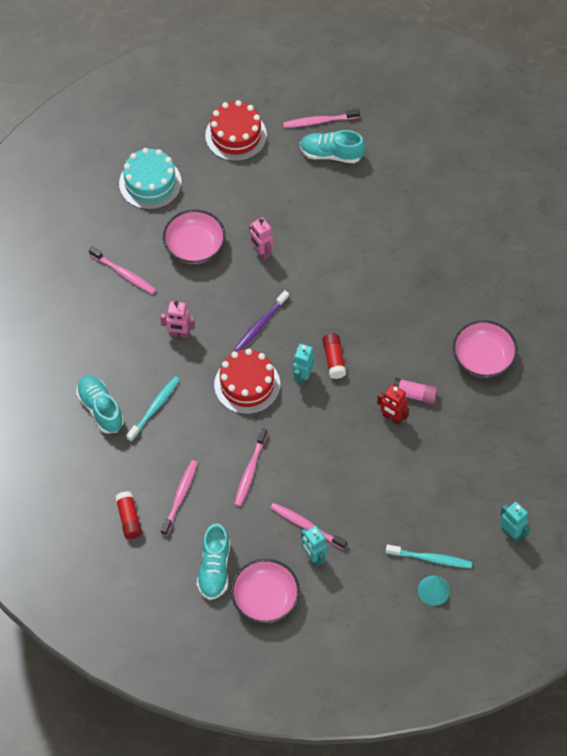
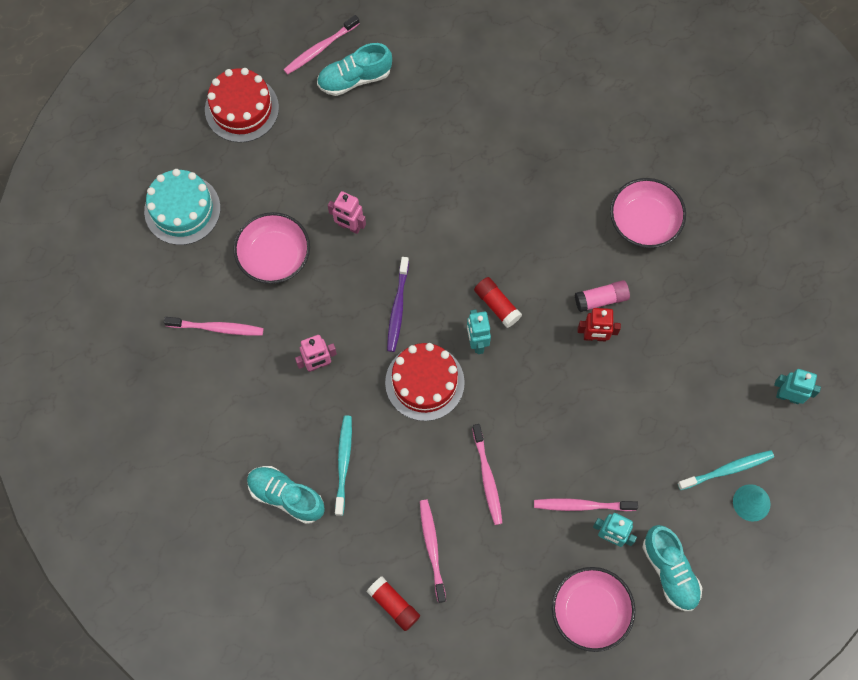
camera: 30 degrees left, 10 degrees up
(214, 569) = (518, 609): turquoise shoe -> turquoise shoe (670, 571)

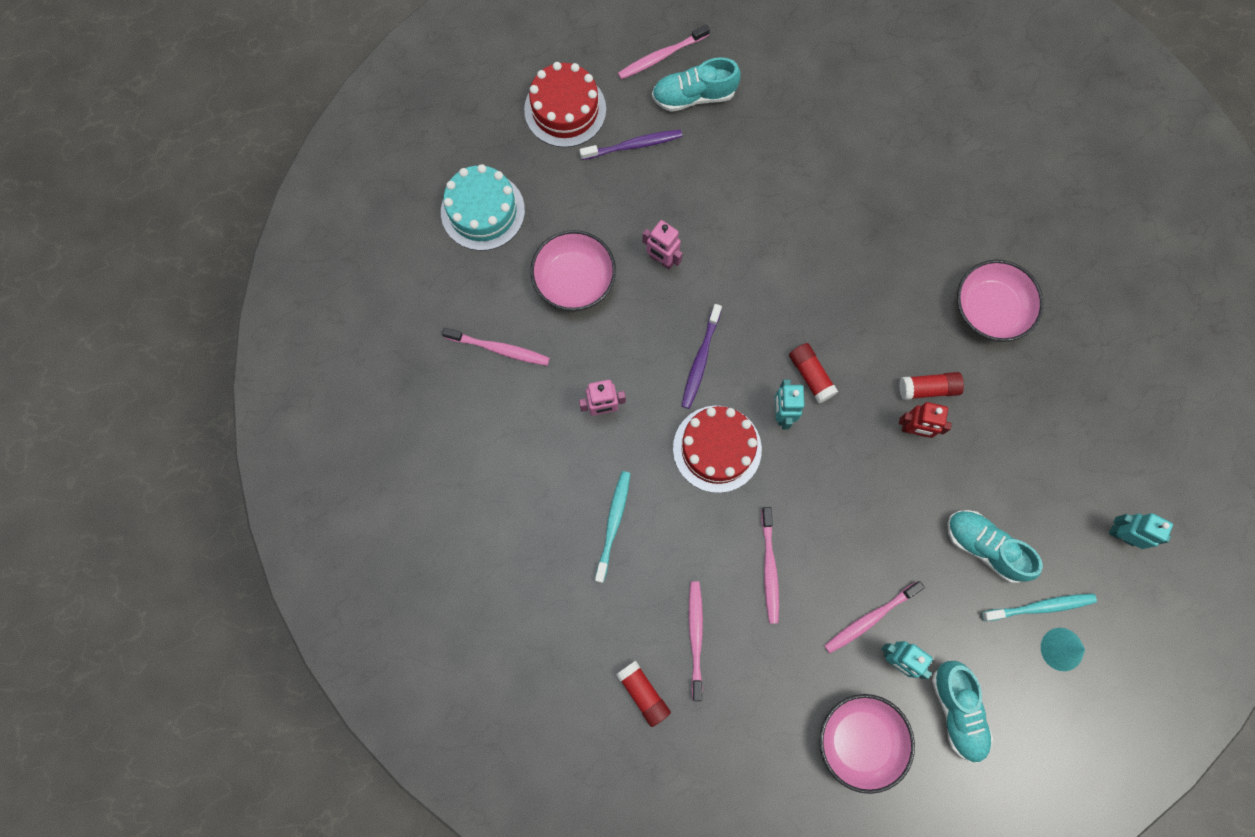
camera: 10 degrees right, 5 degrees up
(286, 496) = (544, 550): turquoise shoe -> turquoise shoe (985, 547)
(308, 130) = (633, 145): none -> purple toothbrush
(582, 505) = (870, 618): pink toothbrush -> pink toothbrush turned 45 degrees counterclockwise
(601, 299) = (928, 388): pink glue stick -> red glue stick

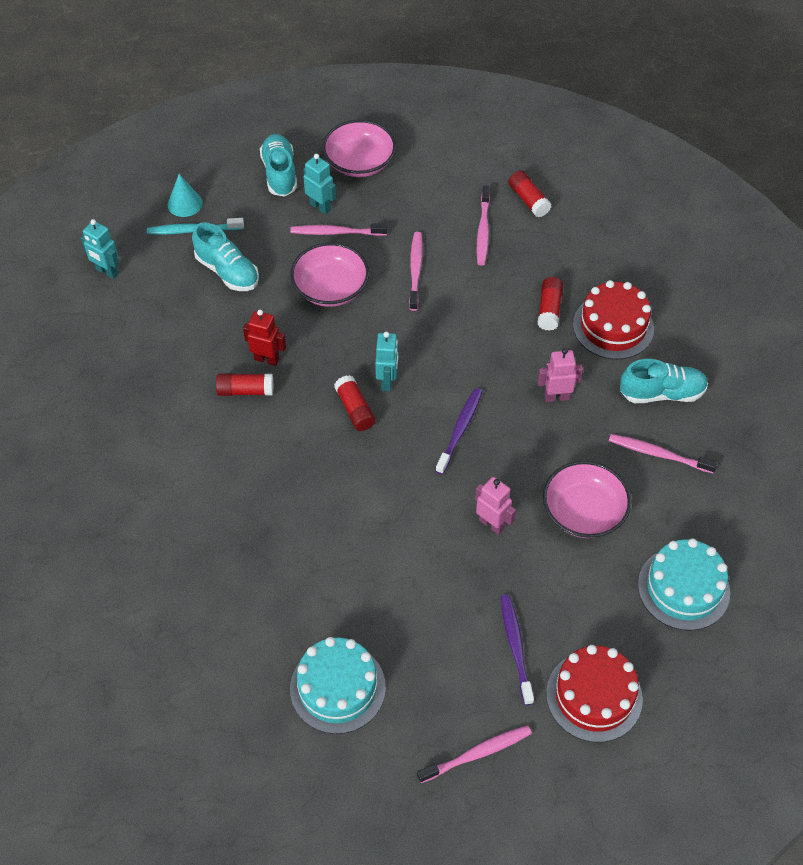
camera: 175 degrees left, 20 degrees down
(613, 524) = (549, 309): turquoise toothbrush -> red glue stick
(633, 145) = (516, 647): purple toothbrush -> purple toothbrush turned 90 degrees clockwise
(694, 96) = (442, 700): turquoise shoe -> turquoise shoe (662, 393)
(717, 449) = (451, 358): red cake -> red cake (613, 326)
(783, 99) = (337, 688): none -> turquoise cake
(870, 618) = (336, 232): pink toothbrush -> pink toothbrush turned 150 degrees counterclockwise
(990, 309) = (166, 453): pink bowl -> pink bowl (330, 288)

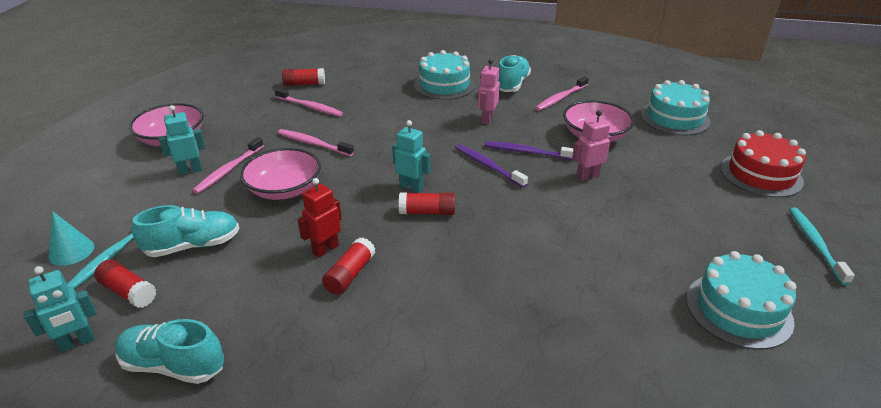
camera: 65 degrees left, 20 degrees down
(280, 173) = (123, 182): turquoise shoe -> turquoise shoe (173, 365)
(477, 754) = (815, 244): pink toothbrush -> turquoise toothbrush
(516, 647) = (710, 196): purple toothbrush -> purple toothbrush (527, 152)
(549, 309) = (408, 102): red glue stick -> red glue stick (128, 292)
(613, 326) = (444, 85): red cake -> turquoise cake

